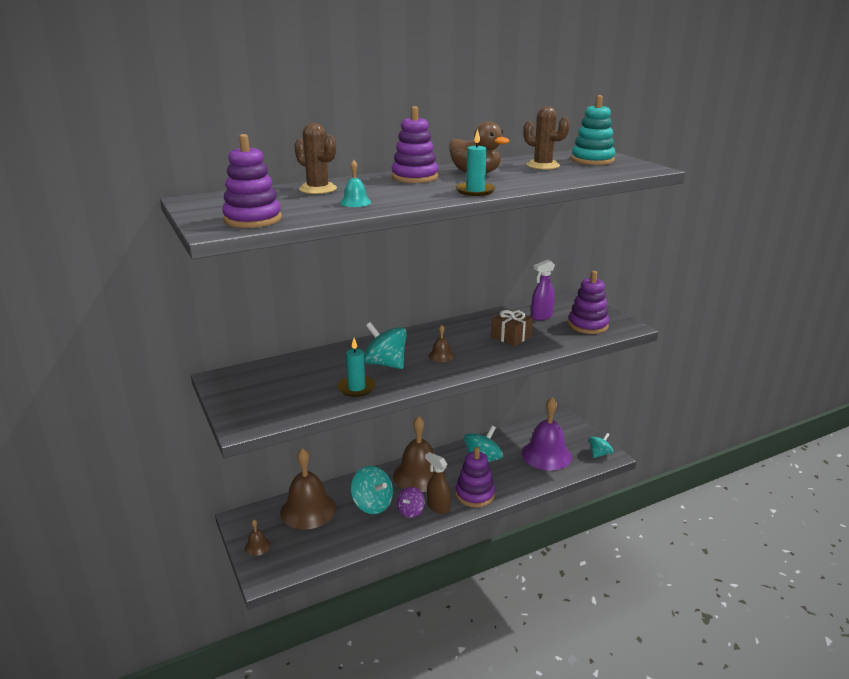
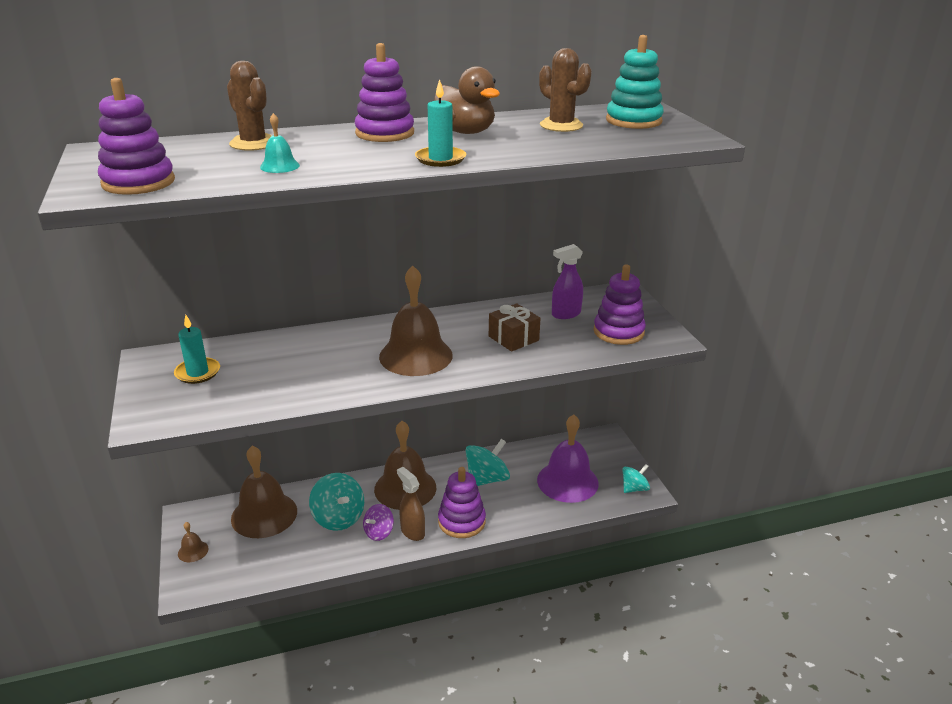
camera: 10 degrees right, 5 degrees up
(356, 388) = (294, 388): turquoise candle -> turquoise candle (197, 373)
(385, 364) = (344, 359): turquoise spinning top -> none
(441, 356) = (416, 355): brown bell -> brown bell, size x2.32

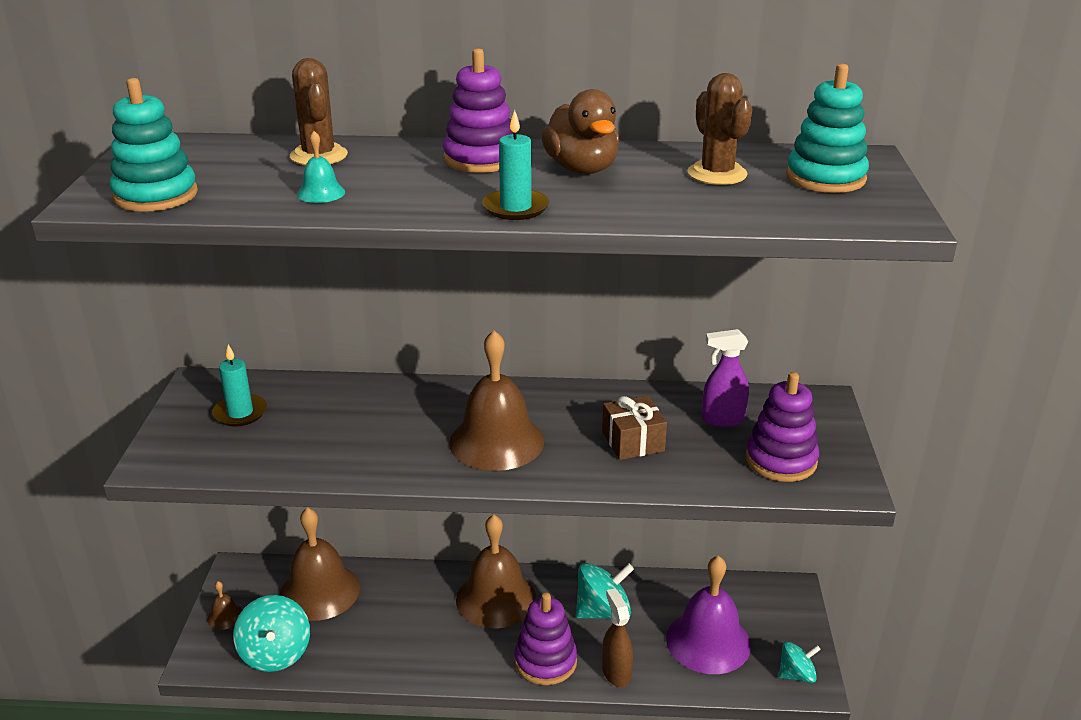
camera: 20 degrees right, 0 degrees up
(138, 182) = (156, 195): purple stacking toy -> turquoise stacking toy
(338, 518) = (401, 617): turquoise spinning top -> turquoise spinning top (275, 653)
(379, 532) = (439, 649): purple spinning top -> none
(412, 531) = (479, 658): brown spray bottle -> brown spray bottle (616, 673)

